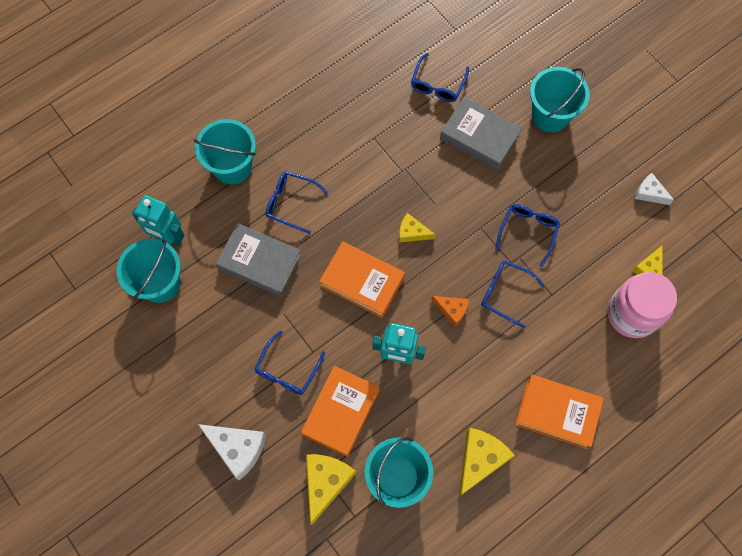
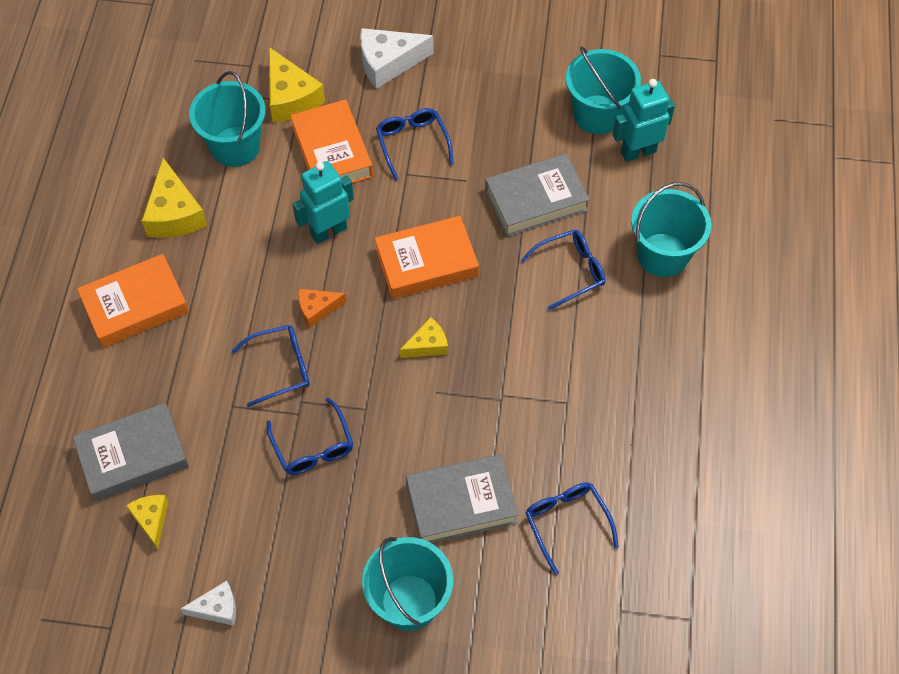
camera: 135 degrees right, 10 degrees down
(632, 314) = (133, 456): pink jar -> grey book

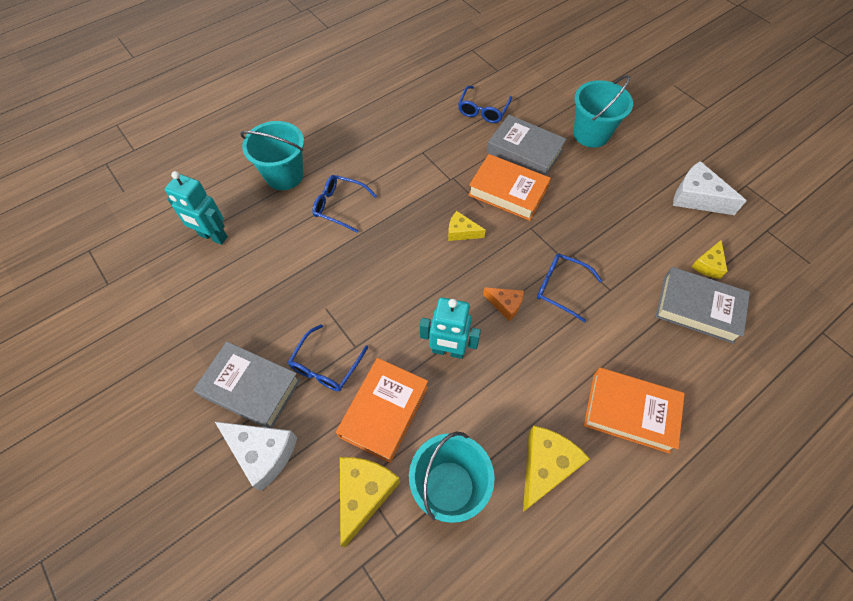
camera: 135 degrees left, 0 degrees up
(217, 608) = (697, 197): white cheese -> white cheese, size x1.70
(313, 446) = (579, 232): blue glasses -> none
(426, 263) = (410, 277): orange book -> orange book (508, 191)
(536, 200) = (304, 259): grey book -> grey book (251, 388)
(597, 114) = (198, 279): turquoise bucket -> none

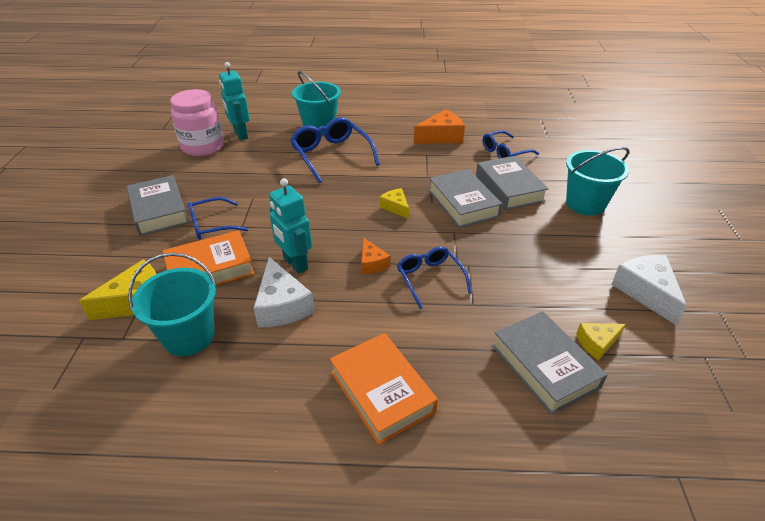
camera: 40 degrees right, 20 degrees down
(190, 278) = (203, 146): none -> pink jar
(262, 453) = (120, 244): white cheese -> white cheese (282, 306)
(340, 206) = (332, 155): blue glasses -> blue glasses, size x1.56
(413, 122) = (441, 137): none -> orange cheese
(508, 191) = (463, 203): orange book -> grey book
(546, 466) = (267, 375): yellow cheese -> none

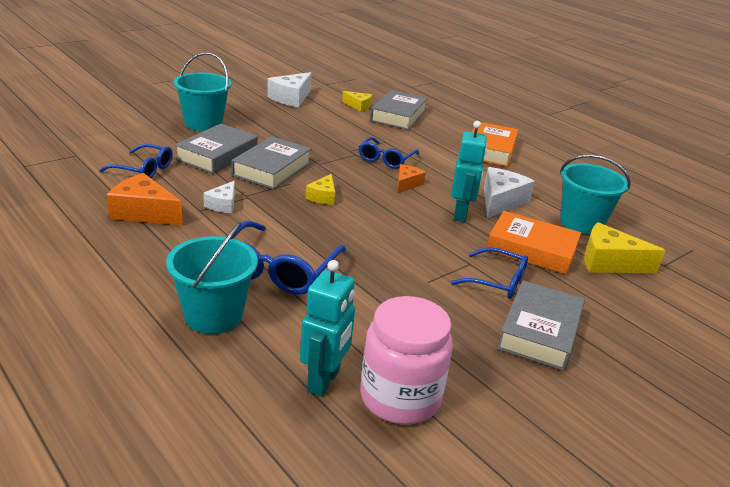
camera: 135 degrees left, 10 degrees down
(425, 164) = (223, 205): none -> white cheese

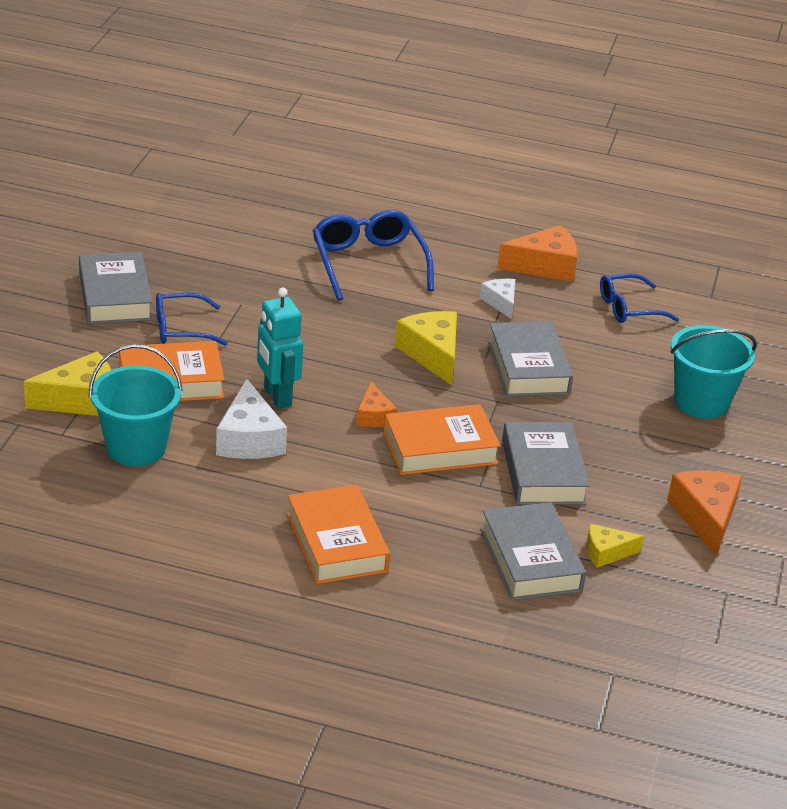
camera: 145 degrees right, 5 degrees up
(213, 316) = (364, 214): turquoise bucket -> none
(217, 155) = (605, 360): grey book -> grey book (542, 472)
(291, 98) = (705, 517): white cheese -> orange cheese
(323, 197) = (432, 354): yellow cheese -> yellow cheese, size x1.70
(324, 381) = (243, 206): turquoise robot -> none
(386, 159) = (440, 448): blue glasses -> orange book
(400, 397) = (185, 214): pink jar -> none

